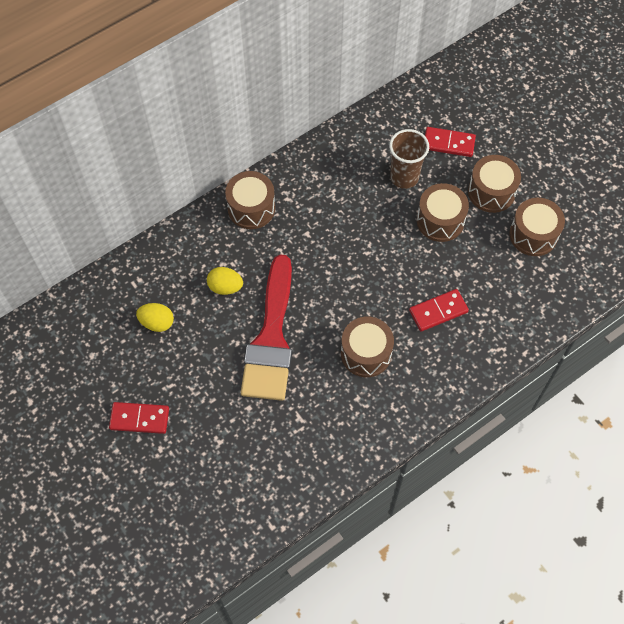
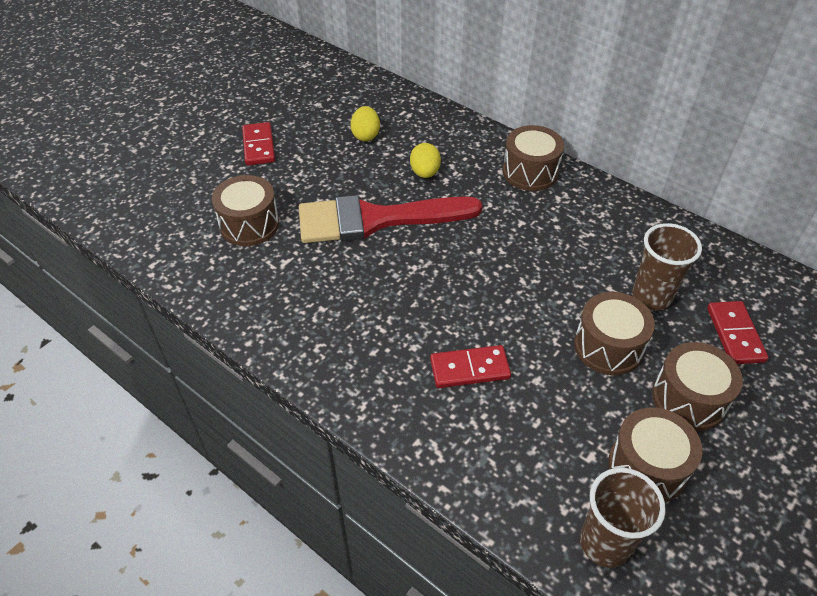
camera: 75 degrees right, 15 degrees down
(366, 353) = (384, 305): brown drum -> brown drum (249, 224)
(438, 311) = (469, 369): red domino -> red domino turned 60 degrees counterclockwise
(576, 276) = (605, 543): none -> brown cup

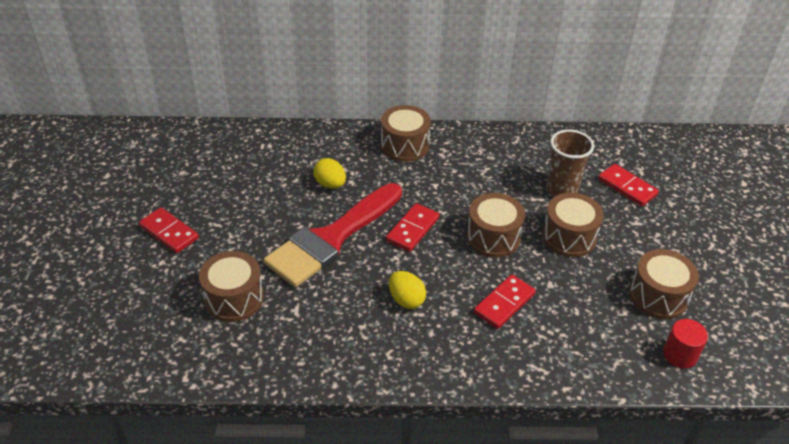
camera: 40 degrees left, 5 degrees down
(366, 135) = (252, 178): yellow egg -> yellow egg (406, 300)
(456, 251) = (412, 229): none -> red domino
(605, 543) = (680, 355): brown cup -> red cylinder
(688, 399) = (640, 241): brown drum -> brown drum (493, 237)

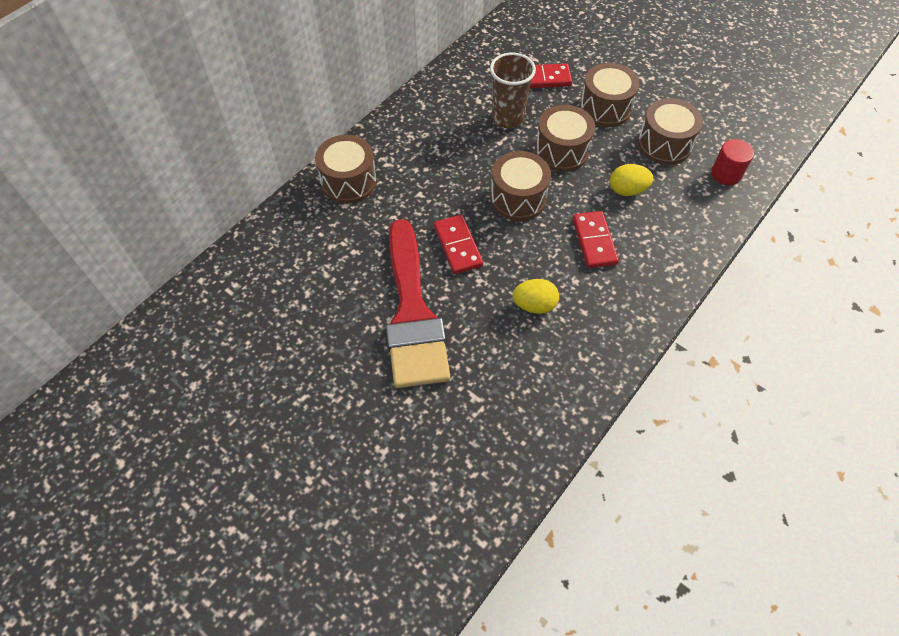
camera: 50 degrees left, 15 degrees up
(169, 232) = (272, 448): red domino -> none
(234, 298) = (417, 441): brown drum -> brown drum (605, 108)
(330, 184) = (341, 269): yellow egg -> yellow egg (627, 190)

